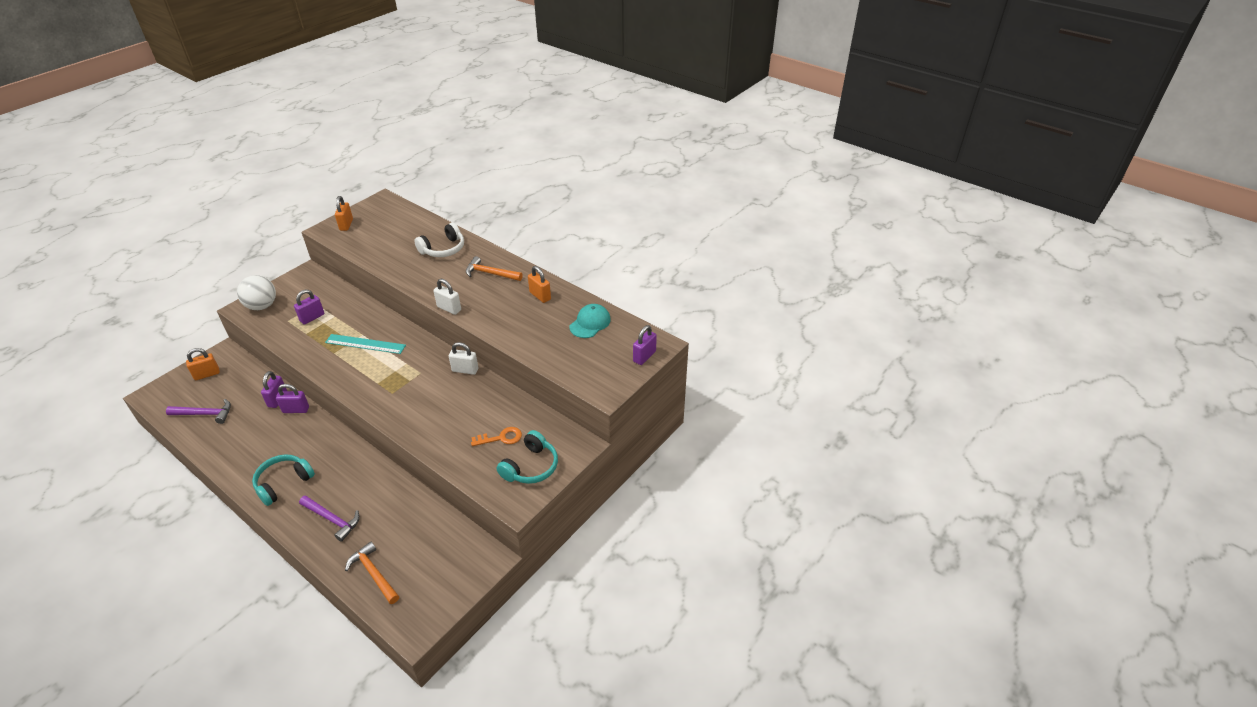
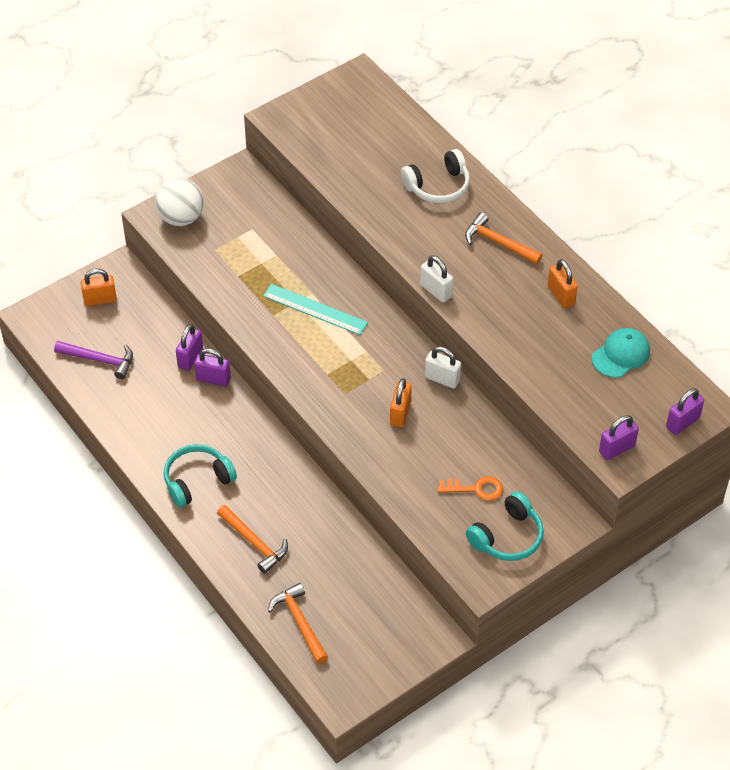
camera: 15 degrees right, 10 degrees up
(312, 318) = (247, 251): purple padlock -> purple padlock (617, 449)
(332, 519) = (254, 542): purple hammer -> orange hammer
(346, 225) = (306, 114): orange padlock -> orange padlock (400, 413)

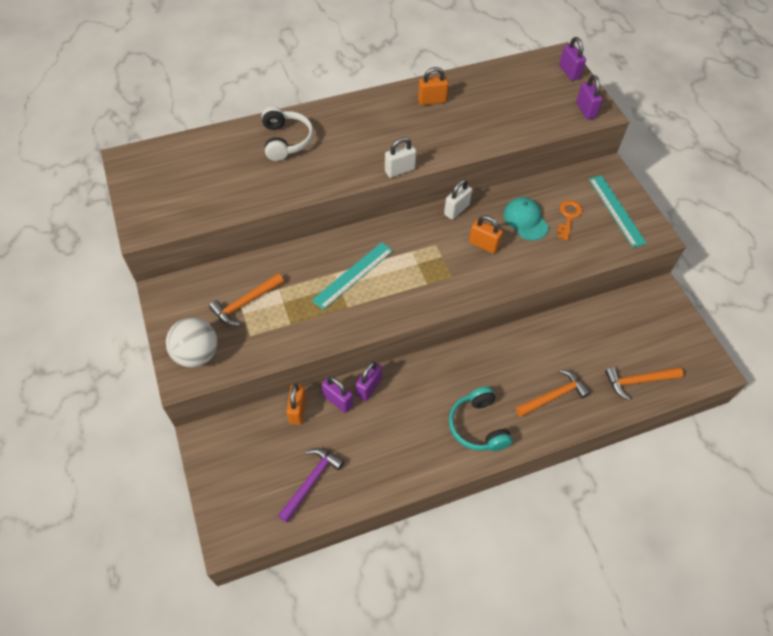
camera: 75 degrees left, 5 degrees up
(100, 300) = (235, 465): orange padlock -> orange padlock (297, 410)
(498, 243) = (364, 121): orange hammer -> orange hammer (245, 303)
(507, 537) = (616, 210): turquoise headphones -> turquoise ruler
(621, 354) = (499, 85): turquoise cap -> turquoise cap (525, 220)

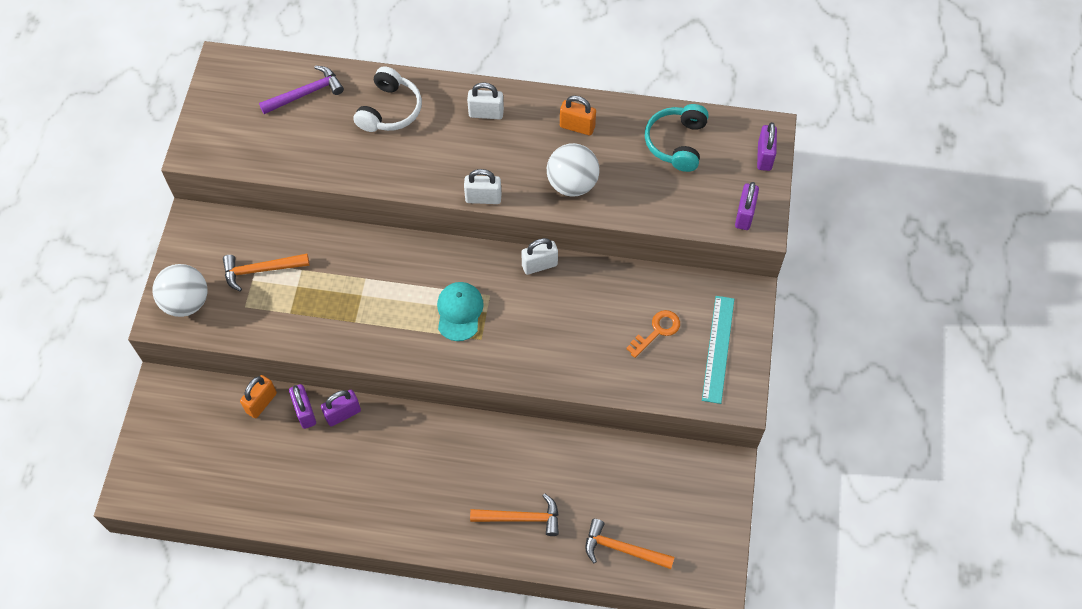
camera: 30 degrees right, 5 degrees up
(311, 481) = (231, 479): purple hammer -> purple hammer (306, 93)
(353, 275) = (383, 290): turquoise ruler -> none
(360, 116) = (486, 113): none -> white padlock
(456, 136) = (572, 184): none -> white ball
(478, 426) = (423, 508): turquoise headphones -> turquoise headphones (676, 143)
(483, 245) = (540, 319): orange padlock -> none
(525, 220) = (606, 312): turquoise cap -> turquoise cap (459, 312)

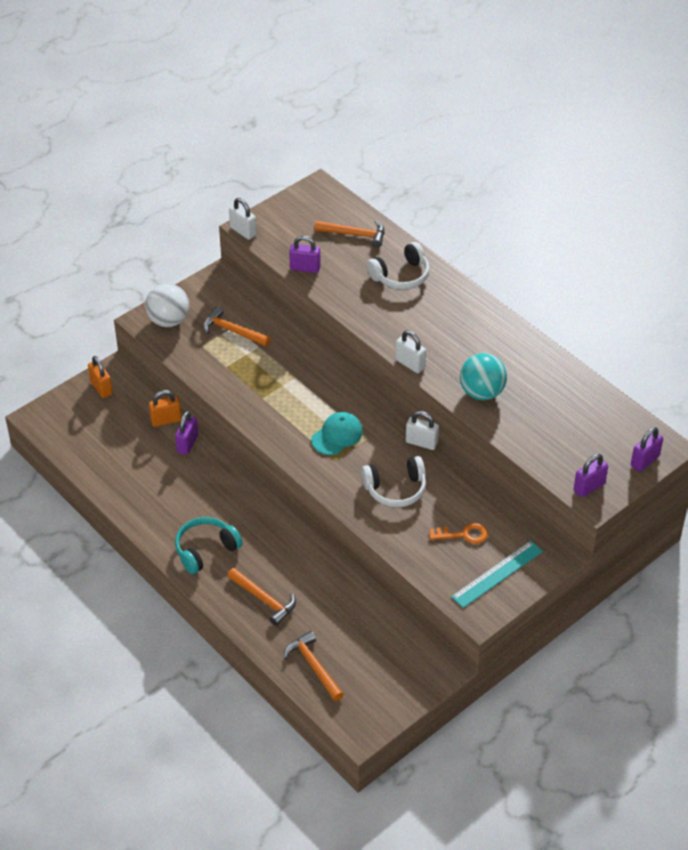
camera: 40 degrees right, 15 degrees down
(306, 93) = (355, 234): purple hammer -> orange hammer
(343, 414) = (210, 460): purple padlock -> purple padlock (305, 268)
(486, 113) = (465, 315): white padlock -> white padlock (243, 231)
(560, 329) = (395, 489): none -> white headphones
(572, 184) = (481, 392): white ball -> turquoise ball
(577, 127) = (522, 361): orange padlock -> orange padlock (101, 388)
(676, 143) = (586, 413): turquoise headphones -> turquoise headphones (205, 550)

